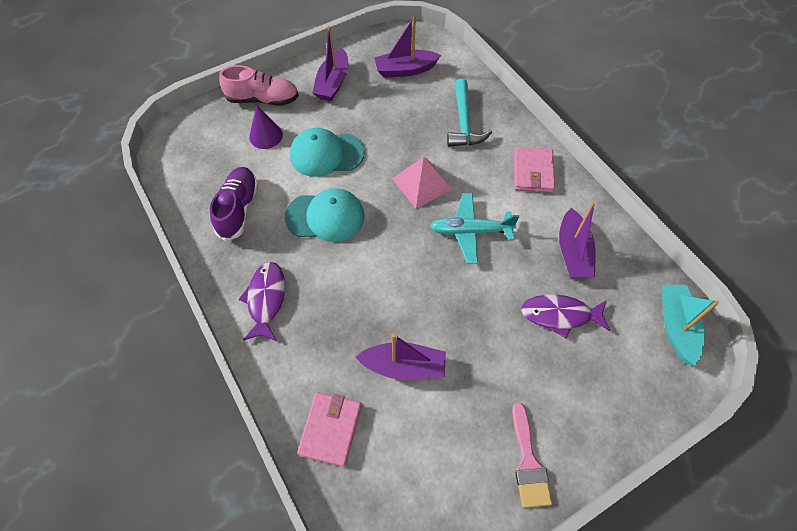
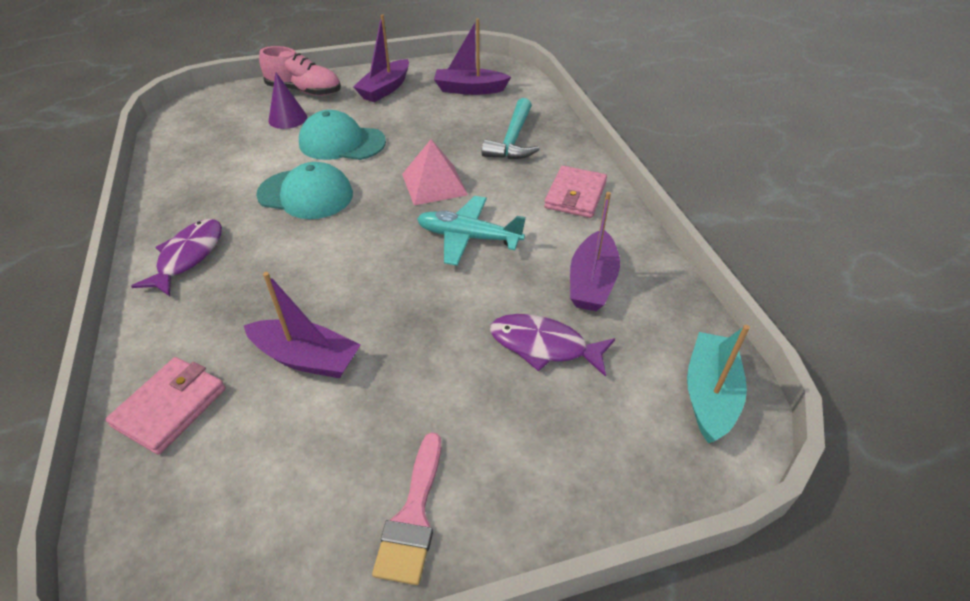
camera: 15 degrees right, 15 degrees down
(238, 209) = (216, 172): purple shoe -> none

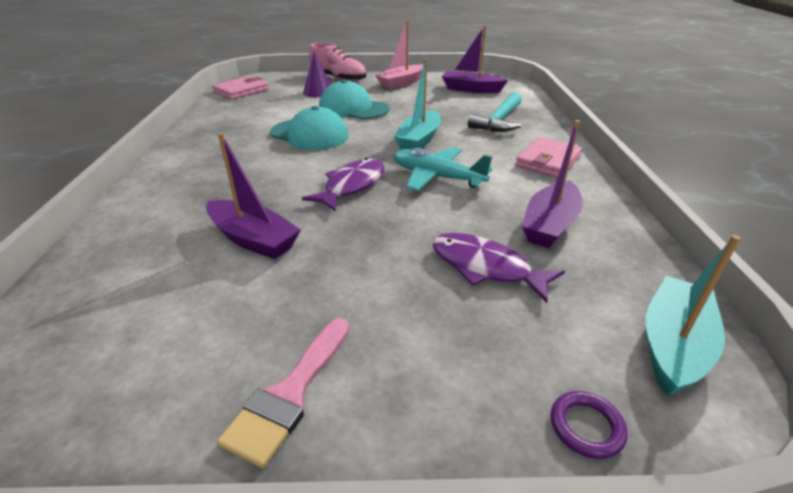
camera: 15 degrees right, 10 degrees down
(170, 407) = (119, 255): pink wallet -> pink wallet (241, 91)
(188, 256) = (198, 159): purple fish -> purple fish (352, 186)
(385, 89) = (401, 83): purple boat -> pink boat
(434, 184) = (419, 140): pink pyramid -> turquoise boat
(653, 485) = (586, 427): none -> purple ring

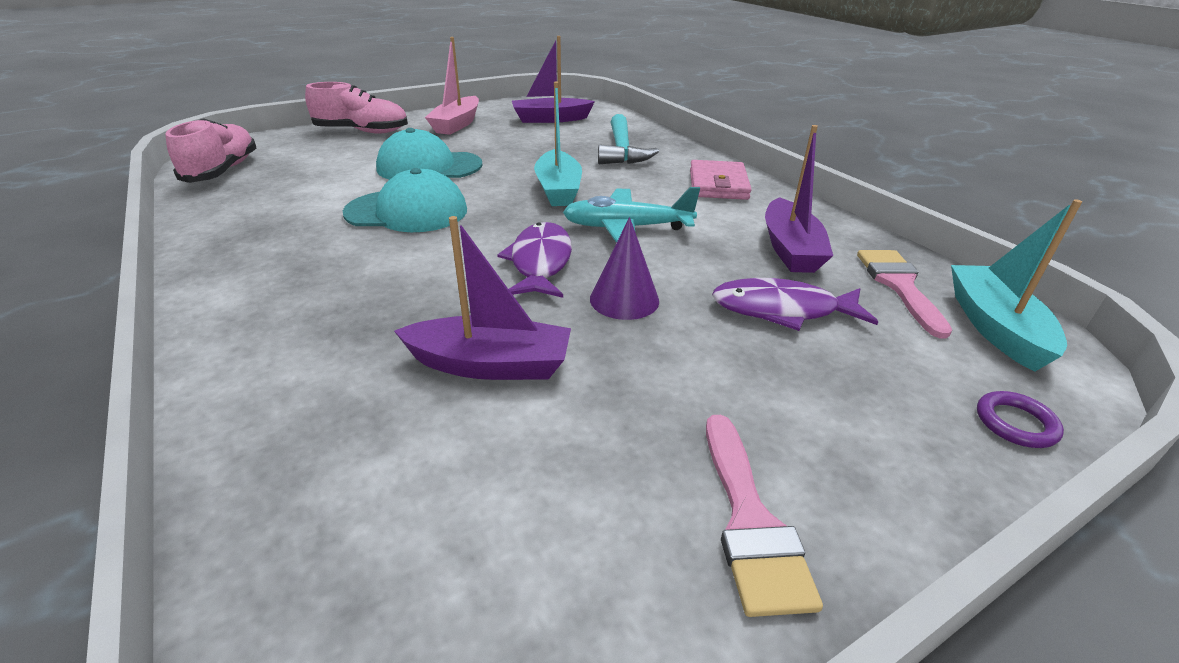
camera: 30 degrees left, 0 degrees up
(241, 91) = (223, 171): pink wallet -> pink shoe
(318, 92) = (352, 153): purple cone -> purple cone (624, 299)
(617, 281) = (899, 285): none -> pink brush

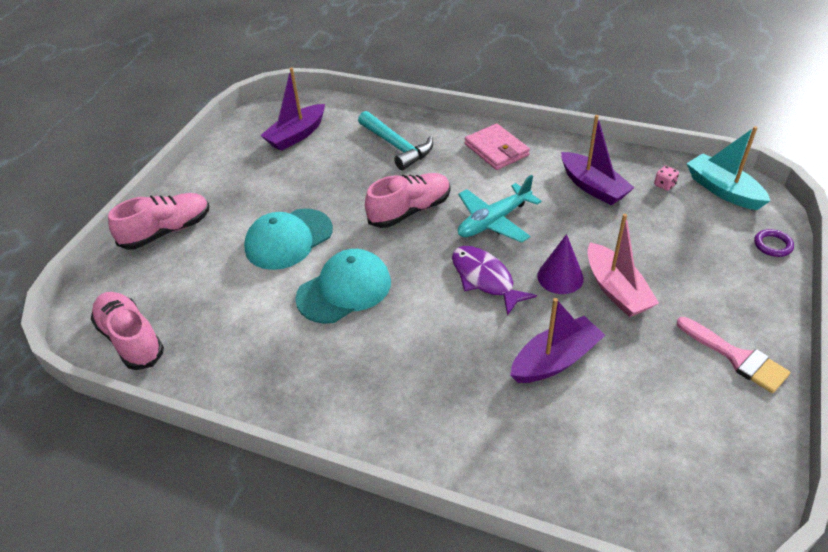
camera: 35 degrees left, 10 degrees up
(457, 124) = (232, 180): pink boat -> pink boat (616, 290)
(558, 190) = (410, 211): turquoise boat -> pink shoe
(782, 310) = (634, 236): purple fish -> none
(899, 285) = (664, 185): pink brush -> pink dice

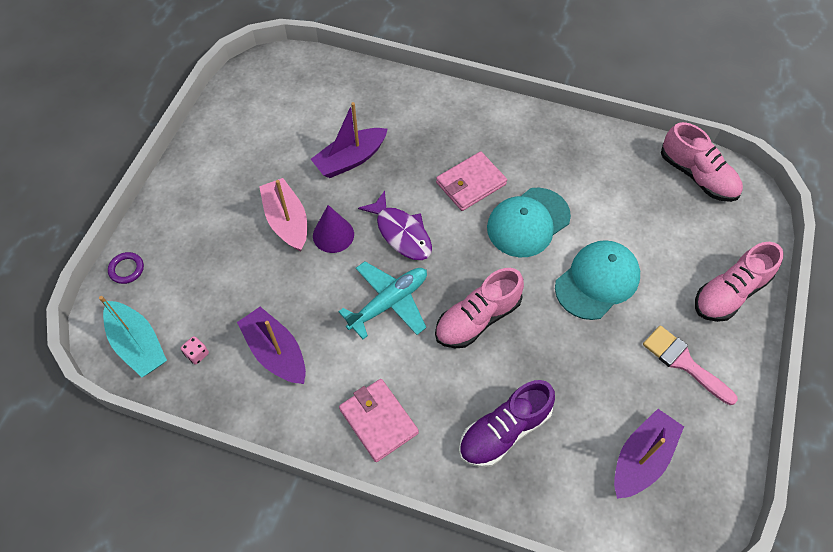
camera: 175 degrees right, 15 degrees up
(397, 146) = (504, 431): turquoise hammer -> purple shoe
(403, 330) = (471, 183): none -> pink wallet
(737, 357) = (212, 162): pink brush -> pink brush (683, 362)

